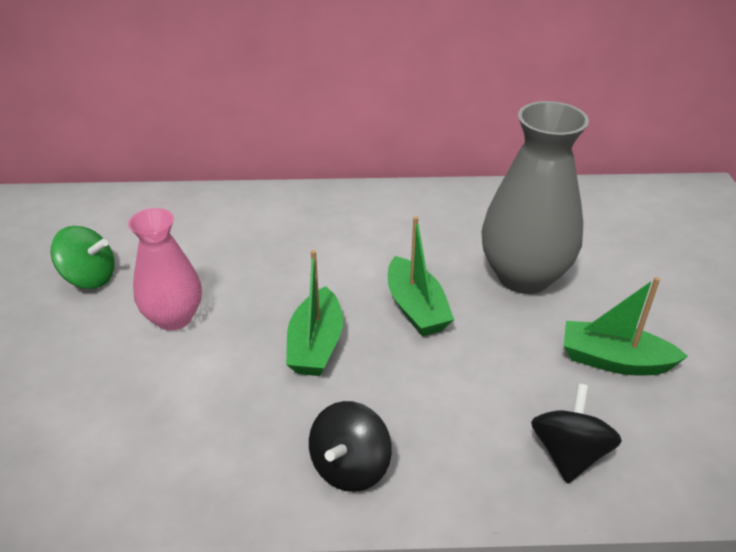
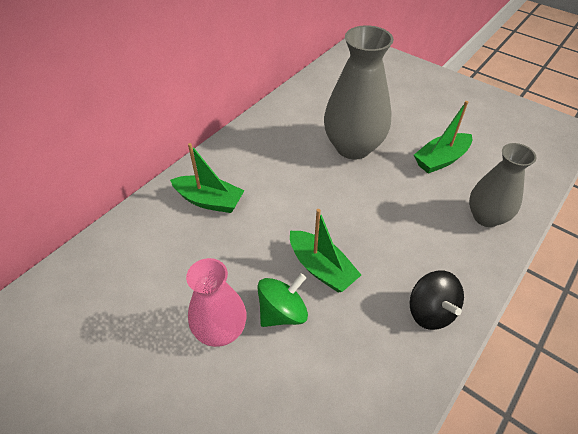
camera: 50 degrees left, 10 degrees up
(89, 278) = (116, 363): green spinning top -> green spinning top (282, 312)
(416, 308) = (334, 204): green boat -> green boat (209, 201)
(569, 453) = (486, 217): black spinning top -> grey vase

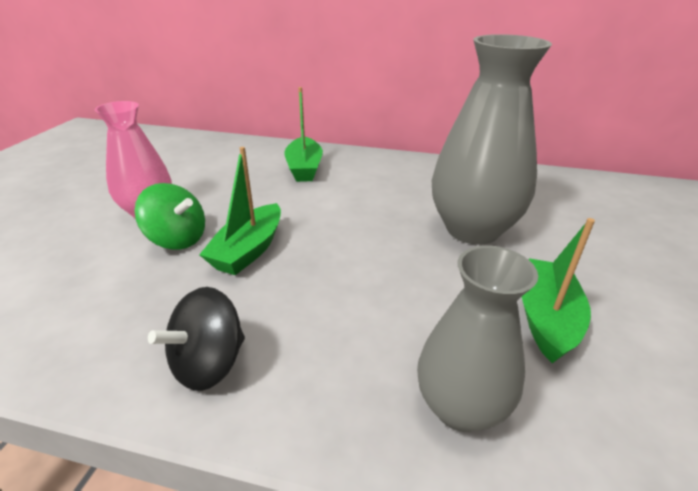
camera: 65 degrees right, 15 degrees down
(441, 159) = (546, 318): green boat -> green boat turned 75 degrees clockwise

